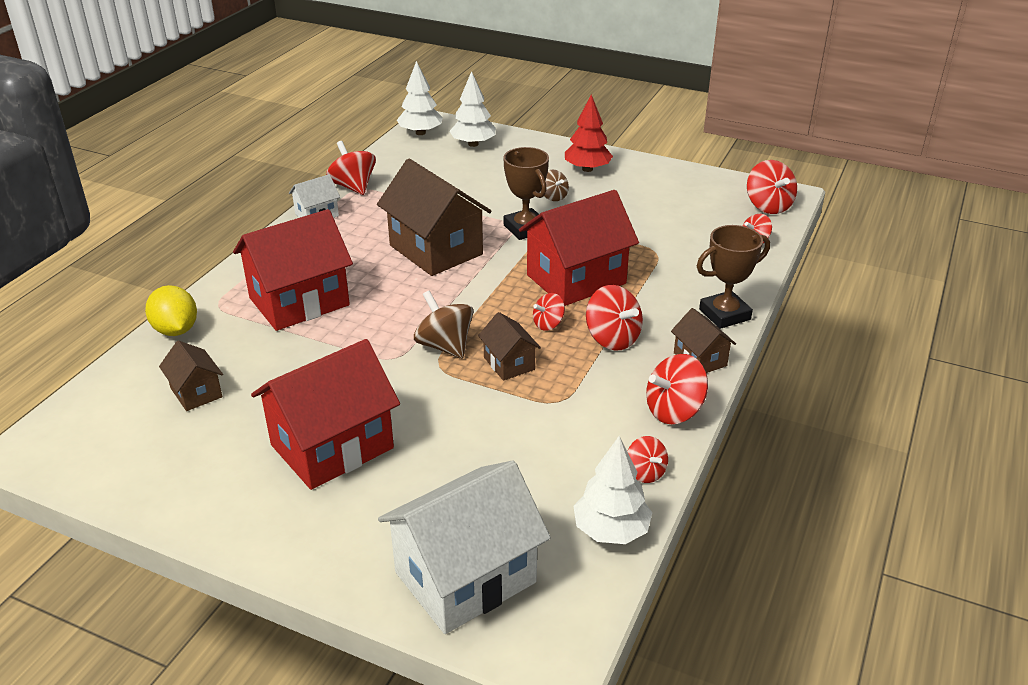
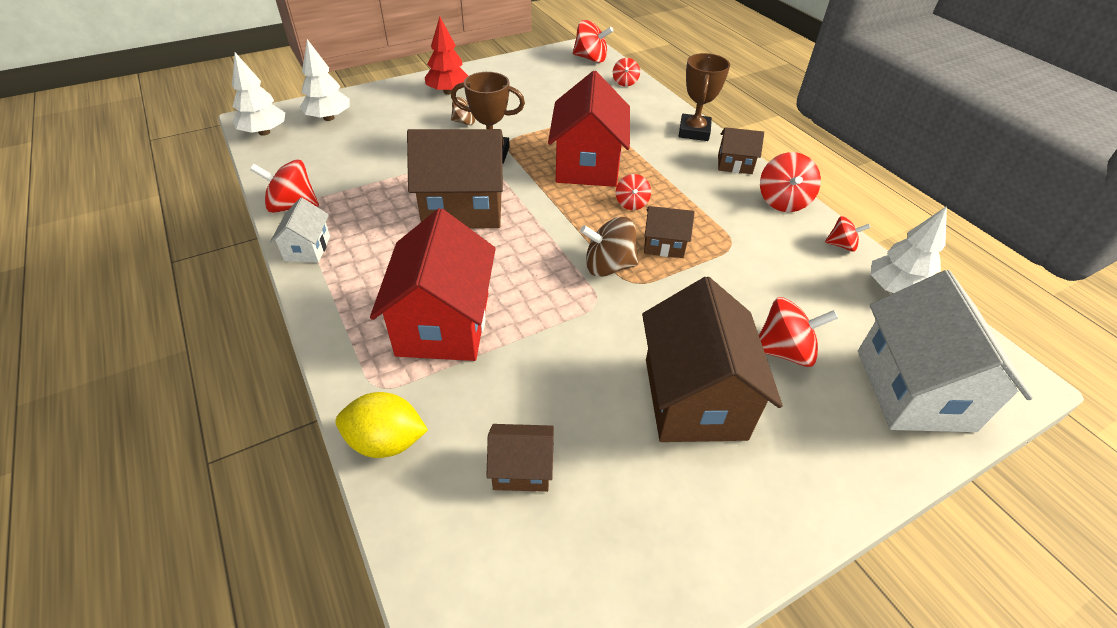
camera: 55 degrees left, 10 degrees up
(332, 446) = (694, 398): red house -> brown house
(612, 339) = (678, 185): red spinning top -> red spinning top (784, 351)

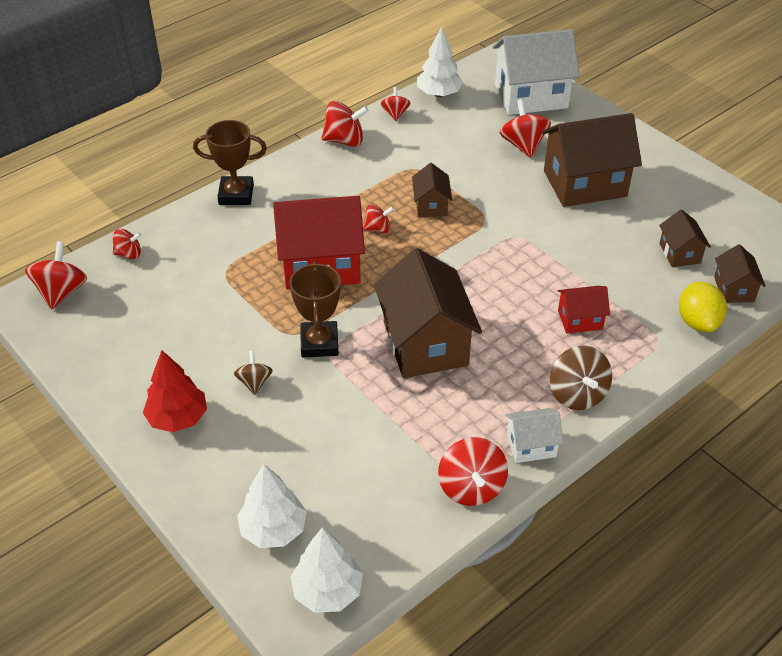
camera: 100 degrees left, 0 degrees up
(443, 323) = (580, 320): red house -> red house, size x0.49
(608, 266) = (471, 235): brown spinning top -> brown spinning top (577, 394)
(734, 164) = (292, 167): brown house -> brown house (733, 289)

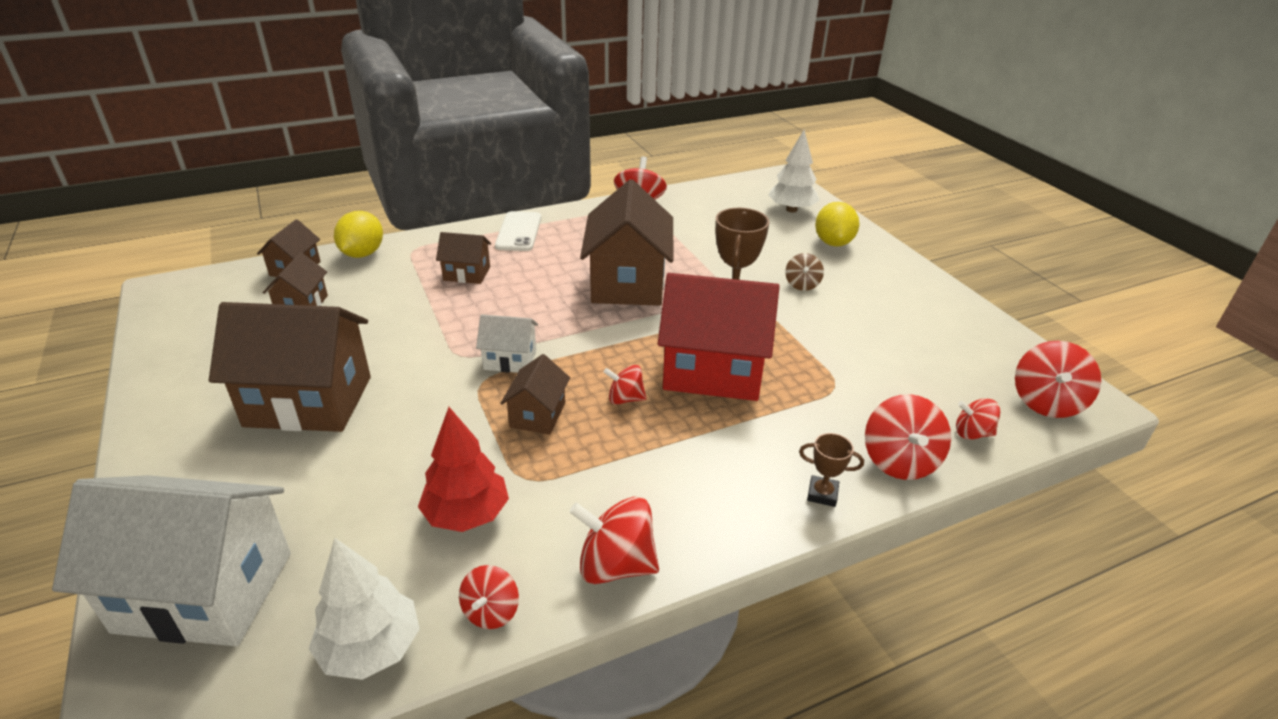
camera: 165 degrees left, 10 degrees down
(177, 418) = (874, 274): red tree -> red tree (467, 515)
(219, 466) = (833, 243): none -> yellow lemon
(236, 195) = (822, 494): brown trophy -> brown trophy, size x0.54
(327, 591) = (757, 184): white tree -> none
(523, 145) = (327, 482): red spinning top -> red spinning top (899, 461)
(531, 446) = (580, 214): white house -> white house (510, 360)
(577, 394) = (519, 232): brown spinning top -> white phone
(580, 320) = (467, 273): red house -> brown house

